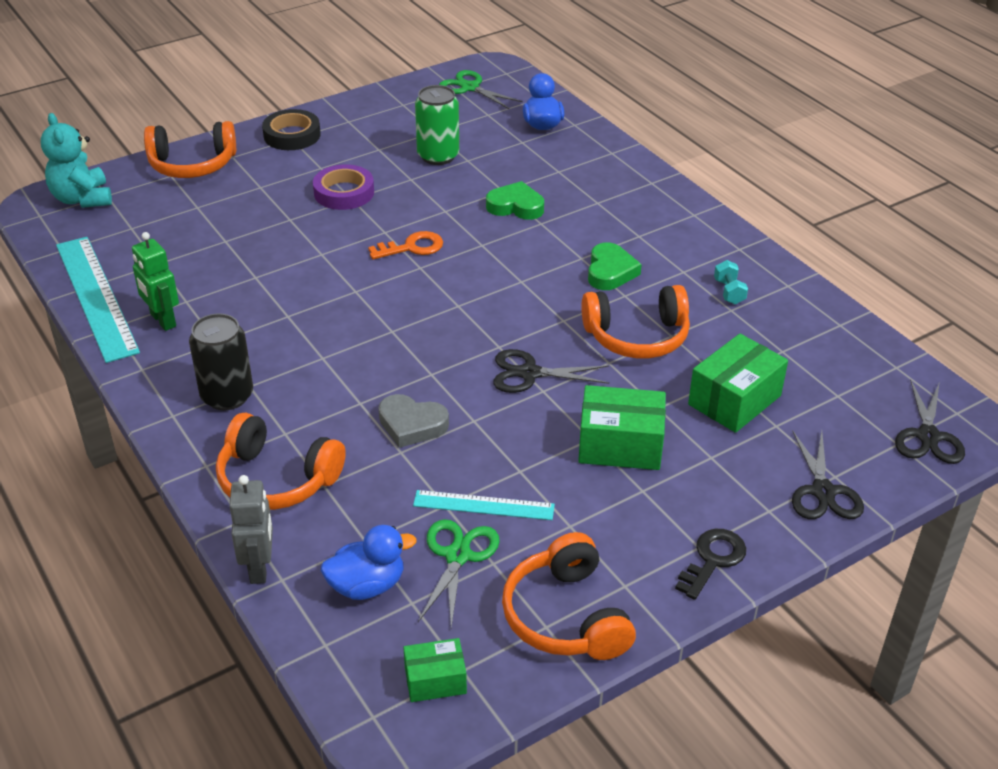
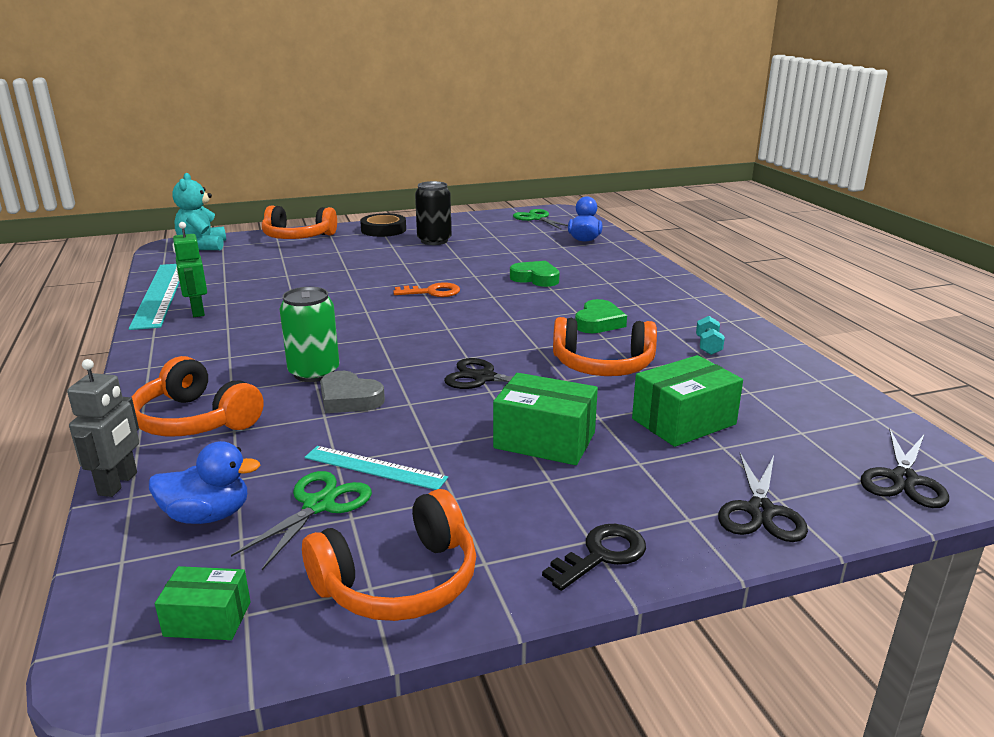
camera: 15 degrees right, 15 degrees down
(227, 396) = (205, 360): black can -> black can (434, 241)
(344, 192) = (400, 259): purple tape -> none
(438, 156) = (489, 248): green can -> green can (314, 372)
(566, 616) = (399, 581): orange headphones -> orange headphones turned 120 degrees counterclockwise

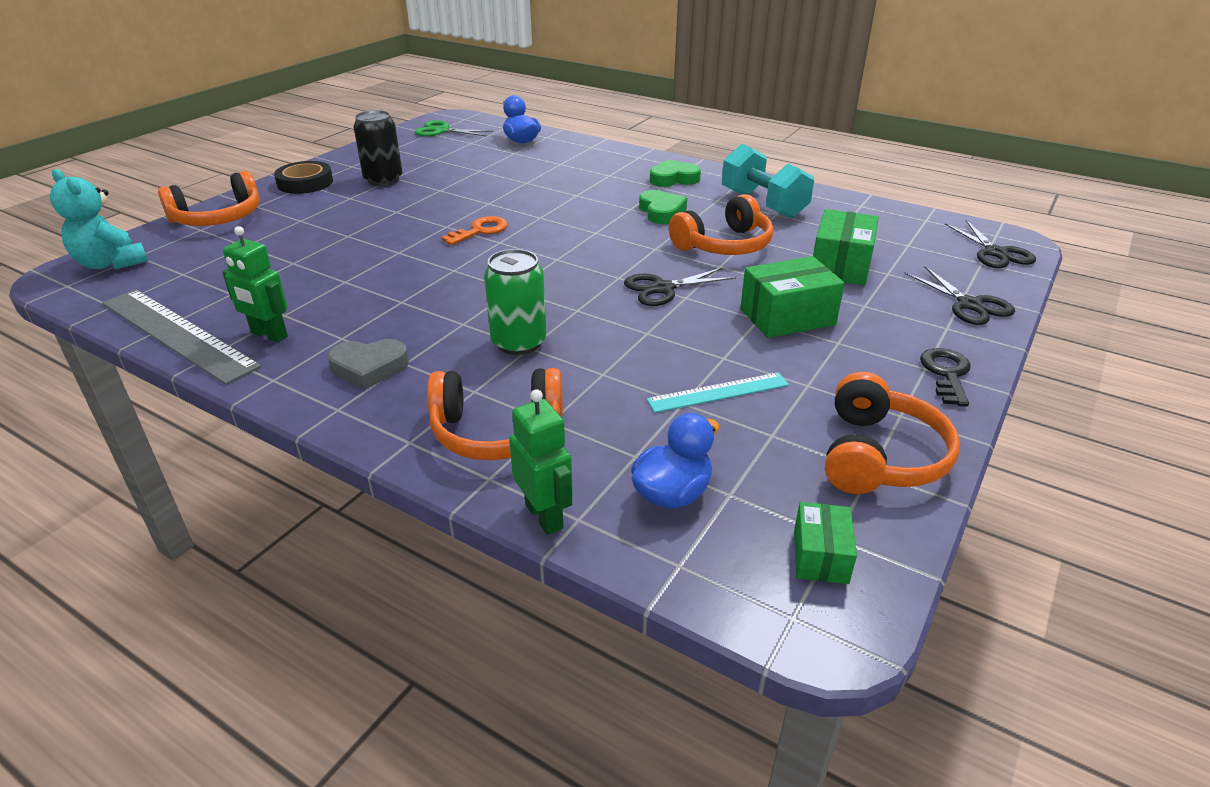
camera: 40 degrees left, 10 degrees up
(118, 484) = (544, 516): grey robot -> green robot
(160, 294) = (177, 334): turquoise ruler -> grey ruler
(207, 619) = (820, 556): green box -> green box turned 45 degrees counterclockwise
(319, 505) = (735, 439): green scissors -> none
(349, 399) = (594, 351): grey heart -> grey heart (369, 368)
(535, 278) = (546, 189): green heart -> green heart (673, 179)
(708, 346) = (763, 204): turquoise dumbbell -> turquoise dumbbell, size x2.31

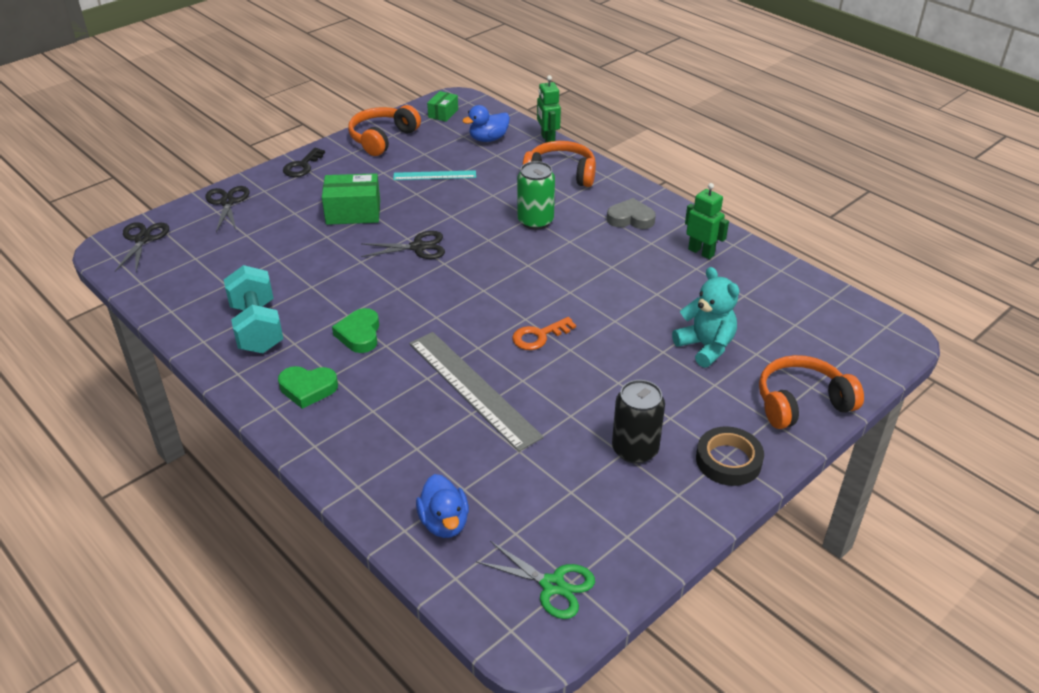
camera: 165 degrees left, 5 degrees up
(111, 263) = (866, 348): turquoise teddy bear -> turquoise teddy bear (705, 347)
(177, 334) = (766, 263): grey ruler -> grey ruler (473, 388)
(724, 245) = (338, 282): orange headphones -> none
(840, 266) = (271, 246): green box -> none

